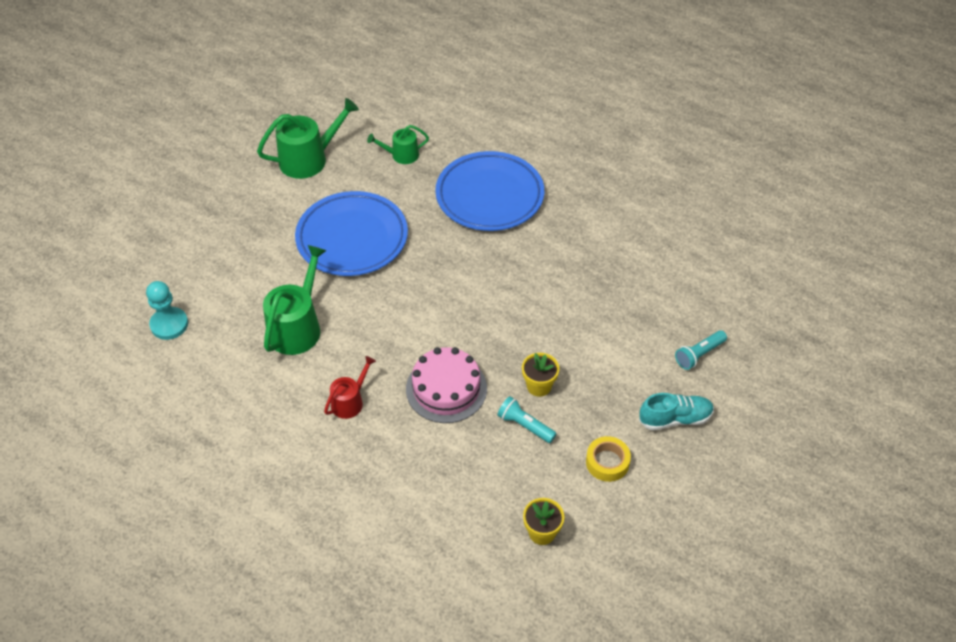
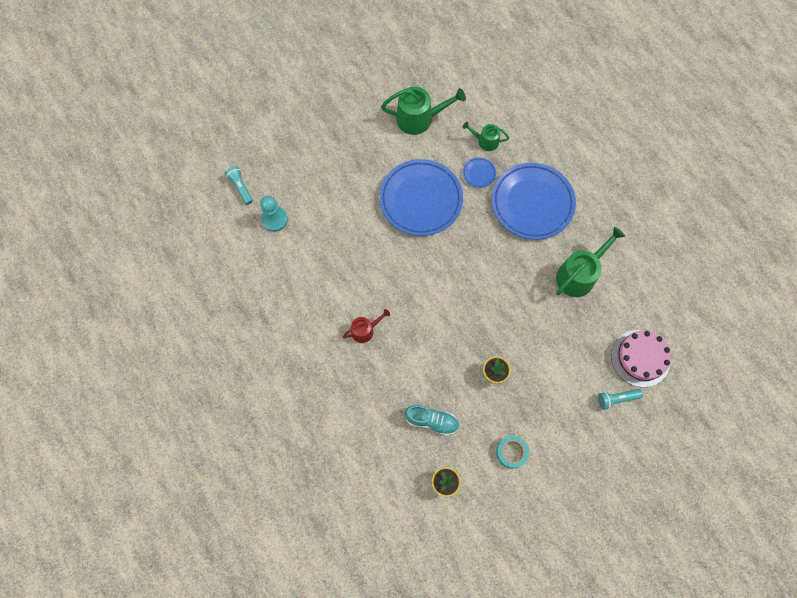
camera: 25 degrees right, 20 degrees up
(297, 327) = (355, 257): green watering can -> green watering can (579, 275)
(410, 189) = (479, 173): none -> blue plate
(446, 388) = (431, 348): pink cake -> pink cake (640, 358)
(525, 425) = (470, 400): turquoise flashlight -> turquoise flashlight (240, 187)
(607, 462) = (511, 452): yellow tape -> turquoise tape
(675, 419) = (573, 441): turquoise shoe -> turquoise shoe (431, 421)

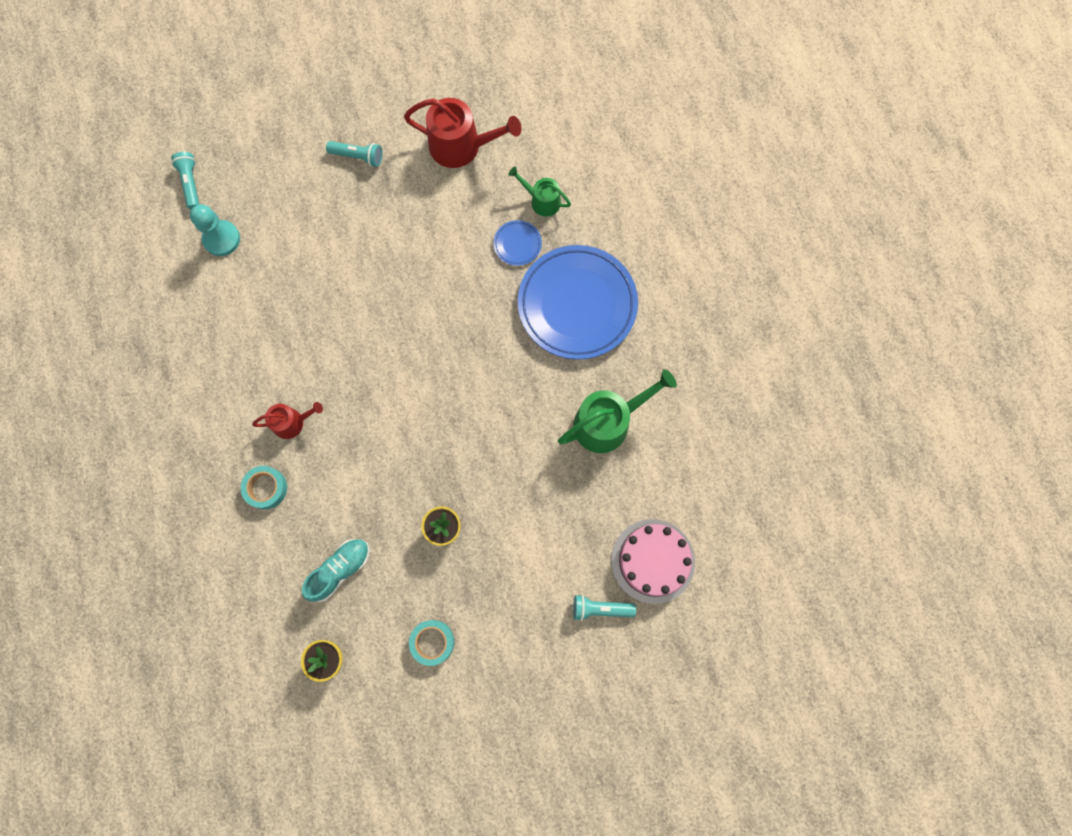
camera: 15 degrees right, 5 degrees up
(351, 142) = (358, 157): none -> turquoise flashlight
(362, 379) = (266, 488): none -> turquoise tape
(419, 118) = (461, 146): green watering can -> red watering can
(421, 200) = (426, 261): blue plate -> none
(431, 421) = (340, 570): turquoise shoe -> turquoise shoe turned 75 degrees counterclockwise

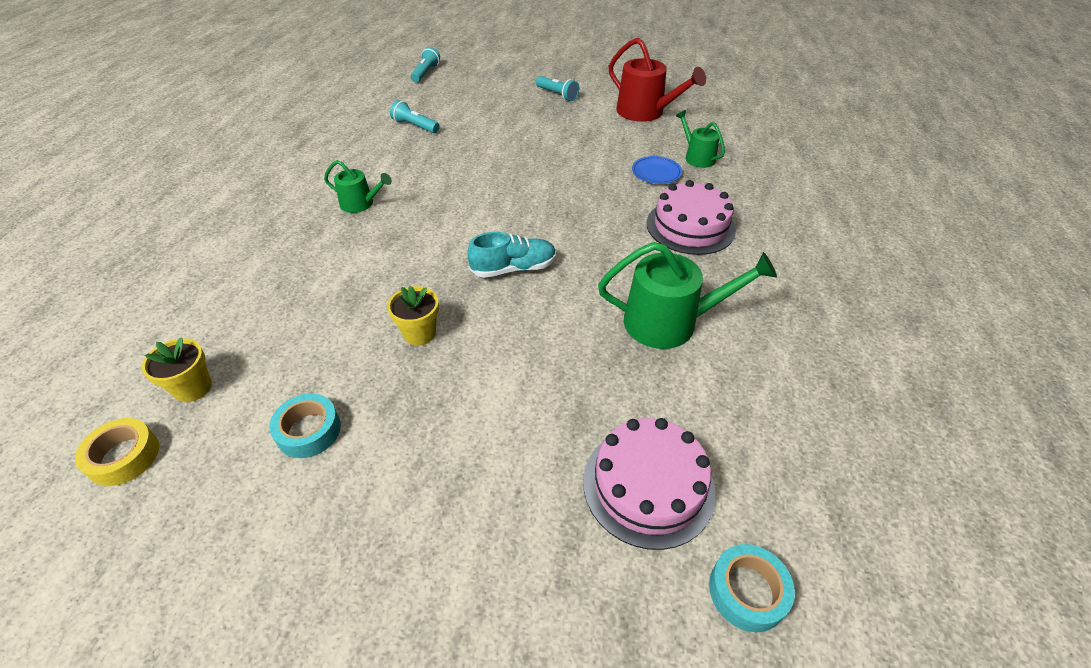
camera: 30 degrees right, 30 degrees down
(221, 239) = (418, 100): turquoise pawn -> none
(266, 488) = (292, 234): turquoise tape -> turquoise tape (747, 591)
(292, 422) = (360, 204): red watering can -> green watering can
(335, 724) = (124, 457): none -> yellow tape
(340, 570) = (287, 319): turquoise shoe -> turquoise shoe (514, 268)
(577, 305) = (690, 226): blue plate -> pink cake
(600, 608) = (539, 505): turquoise flashlight -> turquoise flashlight (415, 126)

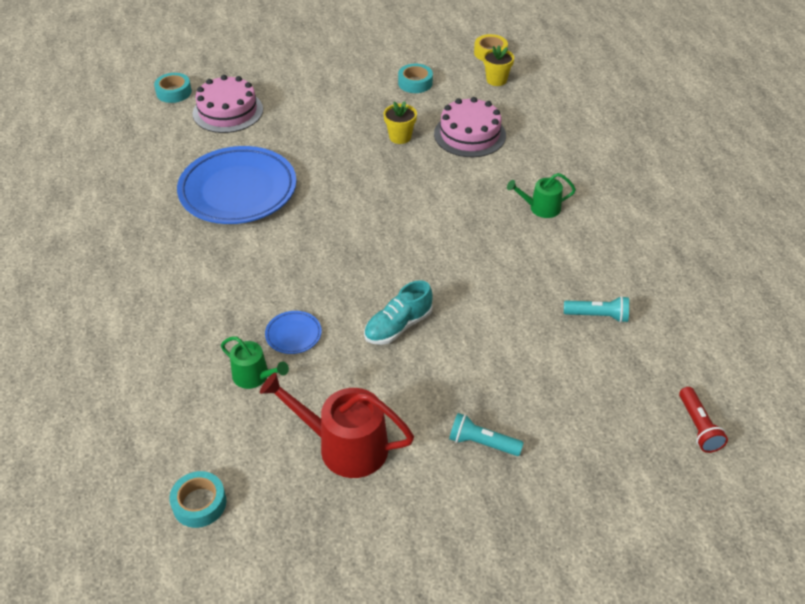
camera: 155 degrees right, 0 degrees up
(426, 73) = (698, 427): turquoise flashlight -> red flashlight
(514, 268) = (370, 194): turquoise shoe -> turquoise shoe (398, 326)
(669, 322) = (238, 191): green watering can -> blue plate
(690, 226) = (241, 277): pink cake -> pink cake (470, 134)
(749, 112) = (199, 503): none -> turquoise tape

